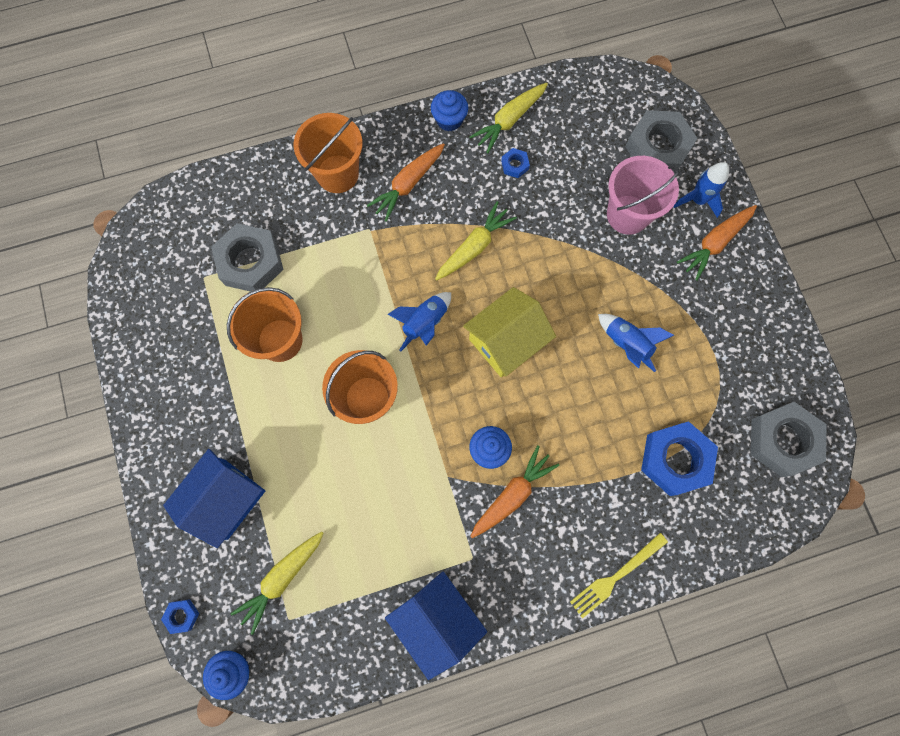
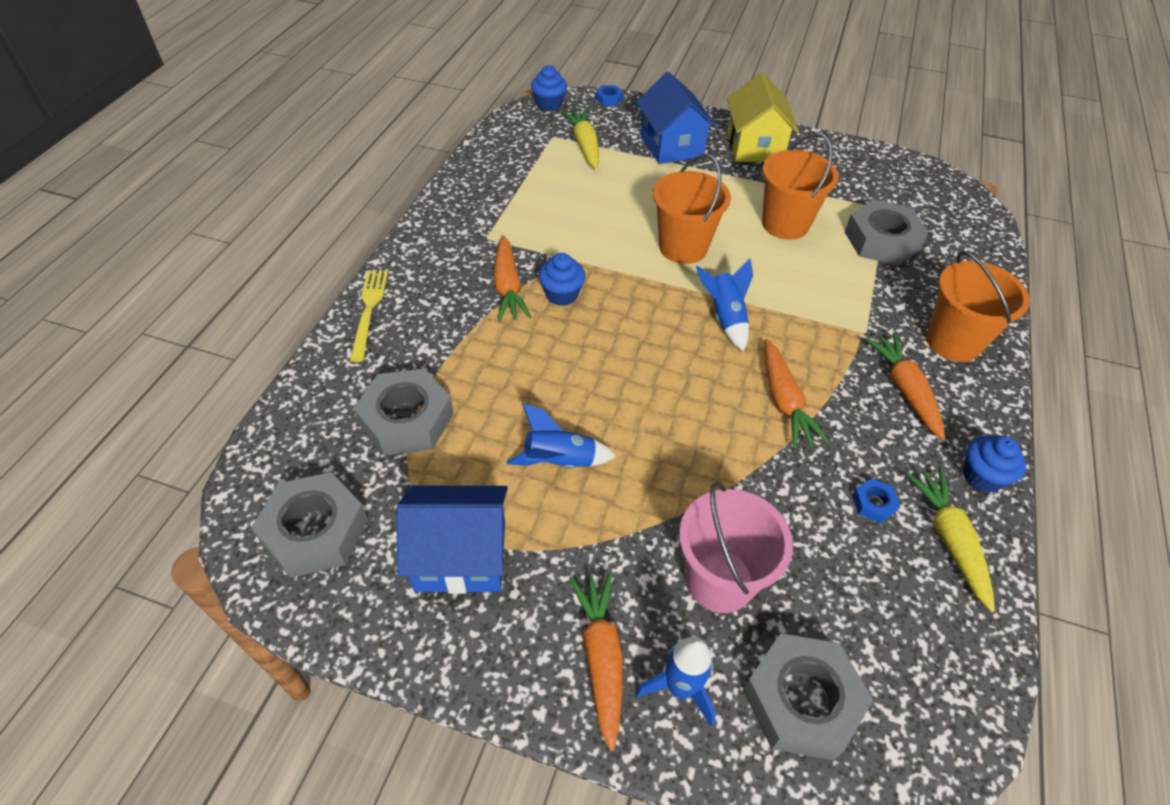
camera: 125 degrees right, 25 degrees down
(436, 618) = (468, 198): blue house -> blue house (461, 556)
(474, 247) = (784, 401): yellow carrot -> orange carrot
(506, 341) = (654, 365): yellow house -> yellow house (754, 146)
(675, 459) = (407, 419): blue nut -> grey nut

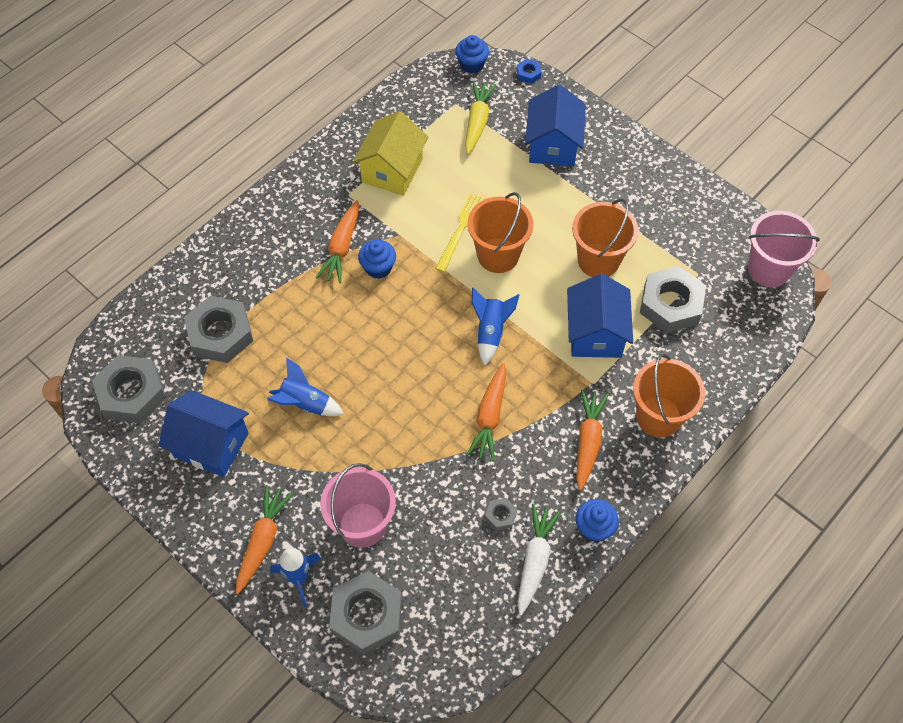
camera: 25 degrees right, 10 degrees up
(369, 310) = (233, 234): yellow fork -> yellow fork (461, 230)
(754, 146) = (627, 169): yellow house -> yellow house (392, 170)
(831, 286) = (595, 333): none -> blue house
(873, 503) = (500, 515): blue nut -> grey nut
(943, 188) = (769, 269): none -> pink bucket
(949, 540) = (535, 560): yellow carrot -> white carrot

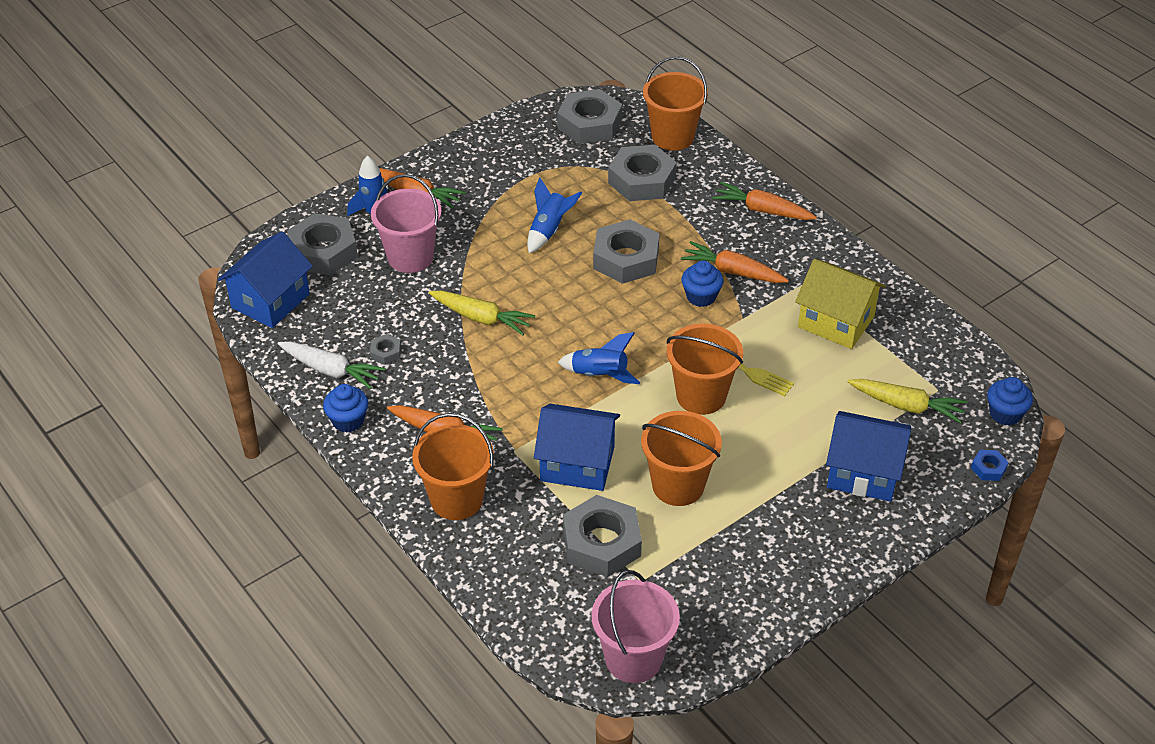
camera: 100 degrees right, 15 degrees down
(149, 315) = (673, 137): none -> orange bucket
(211, 444) = (522, 168): blue house -> blue house (270, 301)
(337, 332) = (626, 259): none -> grey nut
(438, 440) = (481, 318): none -> yellow carrot
(489, 417) = (496, 360): orange carrot -> orange carrot (762, 210)

